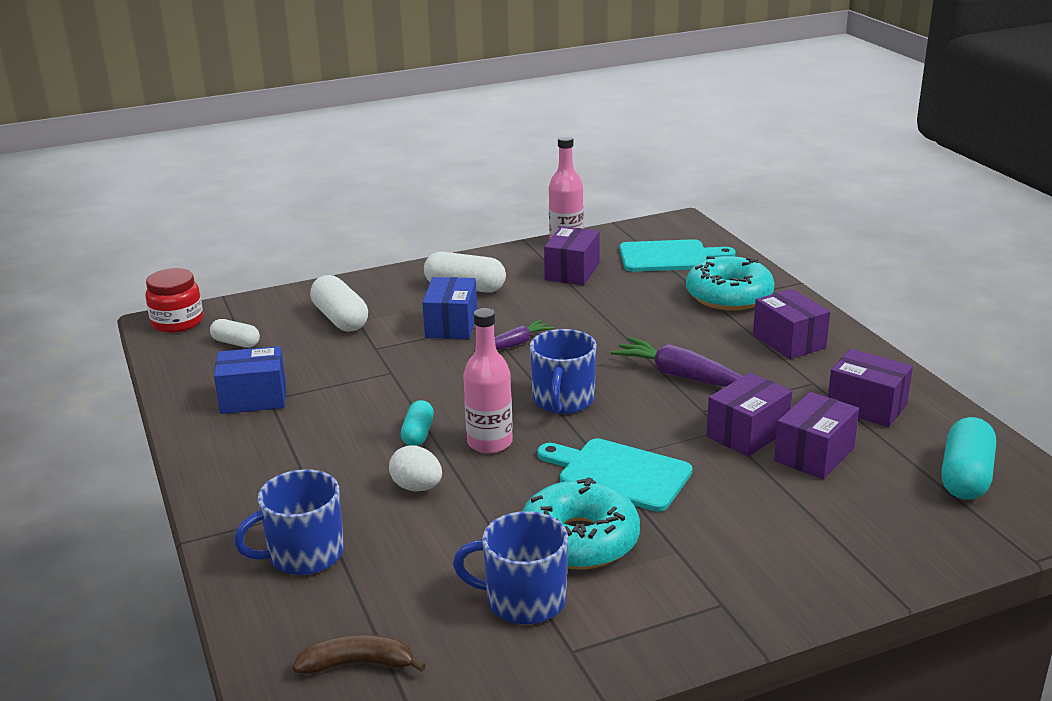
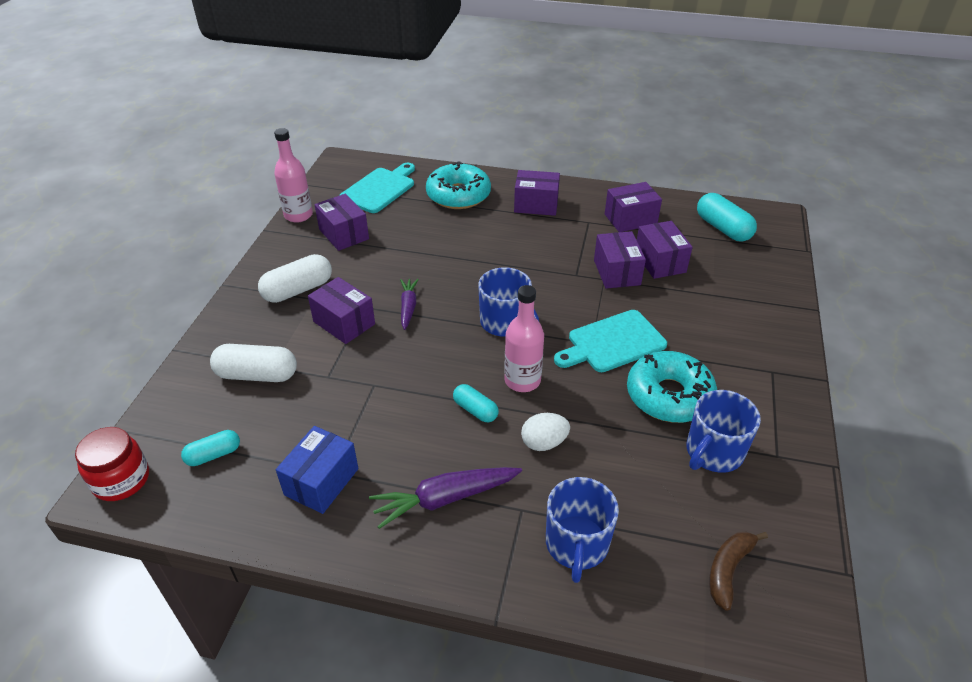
camera: 55 degrees left, 15 degrees up
(236, 343) = (213, 455): white capsule -> turquoise capsule
(451, 325) = (344, 323): blue box -> purple box
(681, 376) = (529, 262): purple carrot -> purple carrot (445, 499)

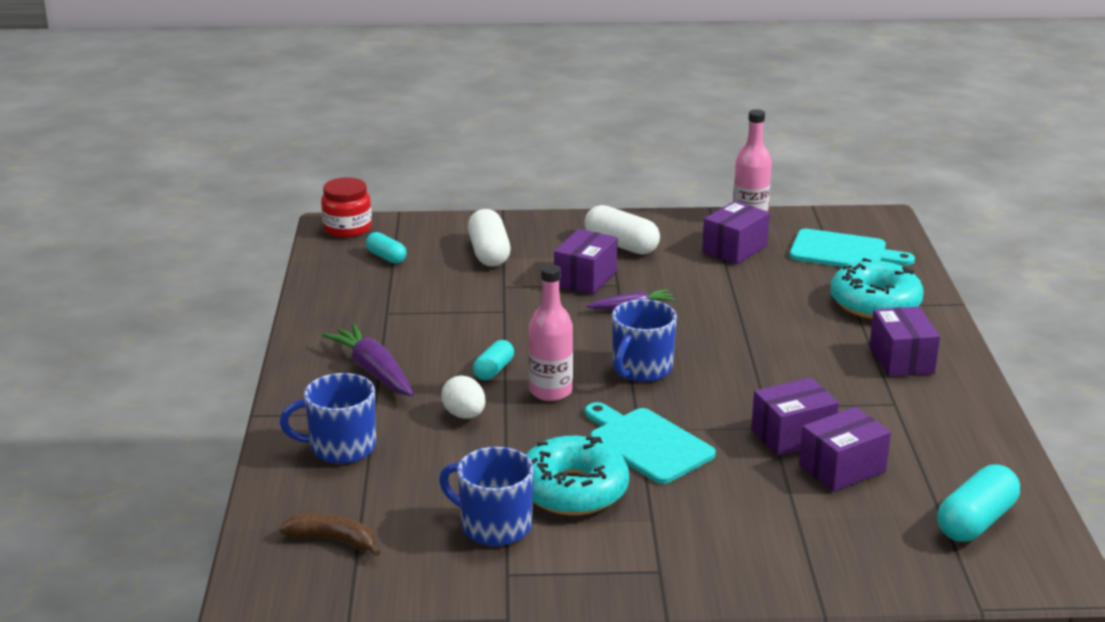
camera: 75 degrees right, 15 degrees down
(321, 481) = (373, 309): blue box -> none
(630, 219) = (930, 437): purple box -> none

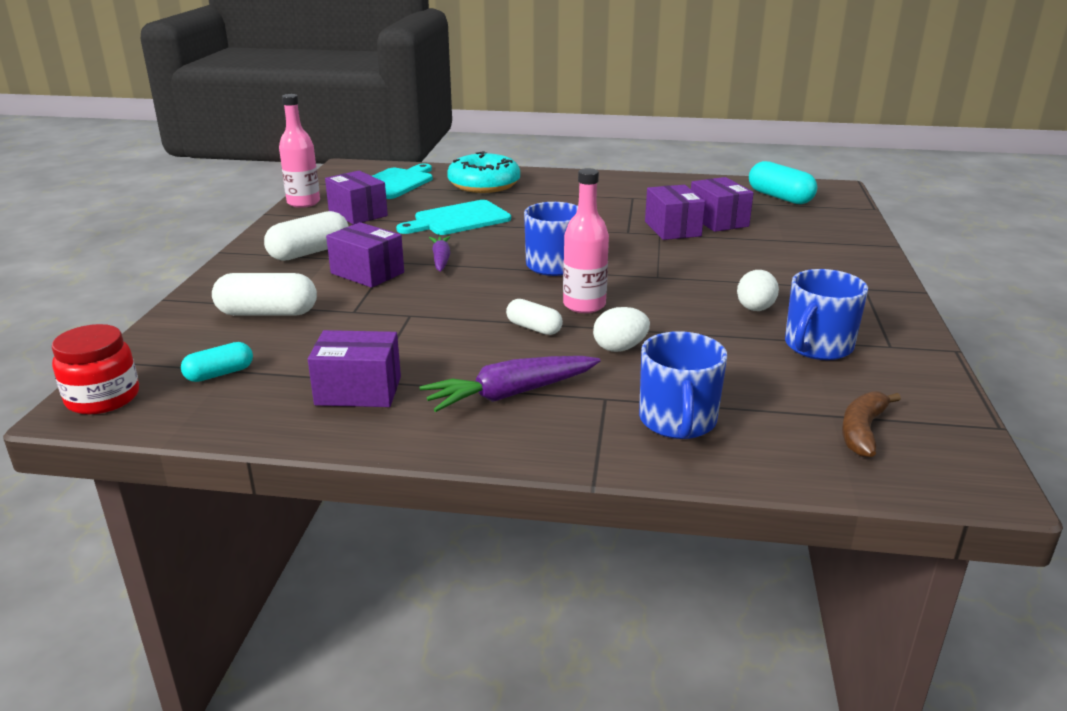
camera: 80 degrees left, 0 degrees up
(494, 370) = (534, 328): turquoise capsule -> white capsule
(573, 490) = (755, 309): turquoise donut -> white egg
(647, 444) = (681, 275): turquoise cutting board -> turquoise cutting board (458, 219)
(901, 359) = (572, 188): purple box -> purple box (358, 391)

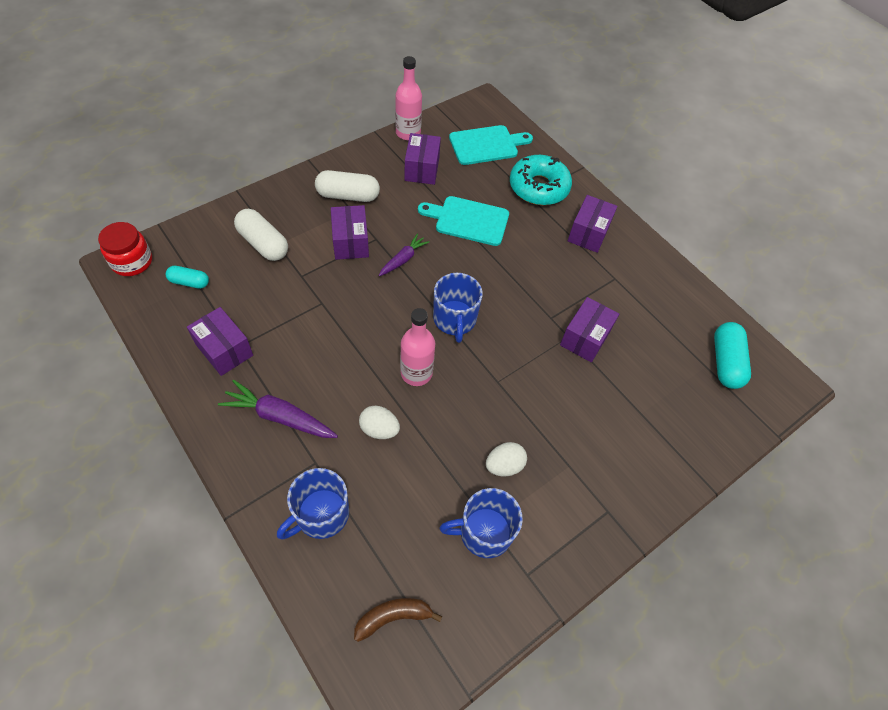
camera: 40 degrees right, 30 degrees up
(534, 328) = (363, 370): white capsule -> none
(718, 220) = (631, 354): purple box -> purple box (588, 233)

